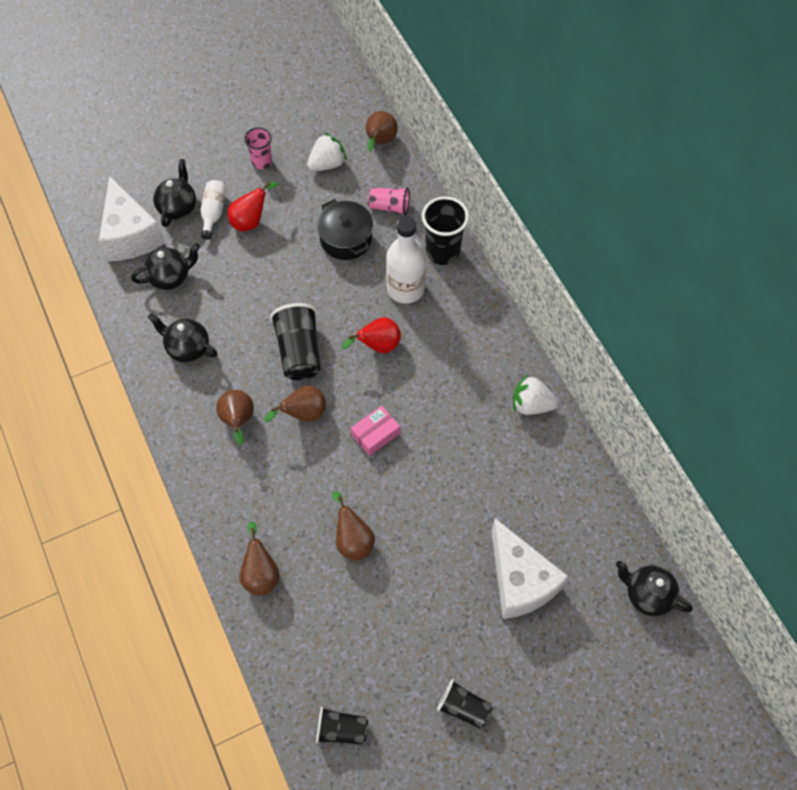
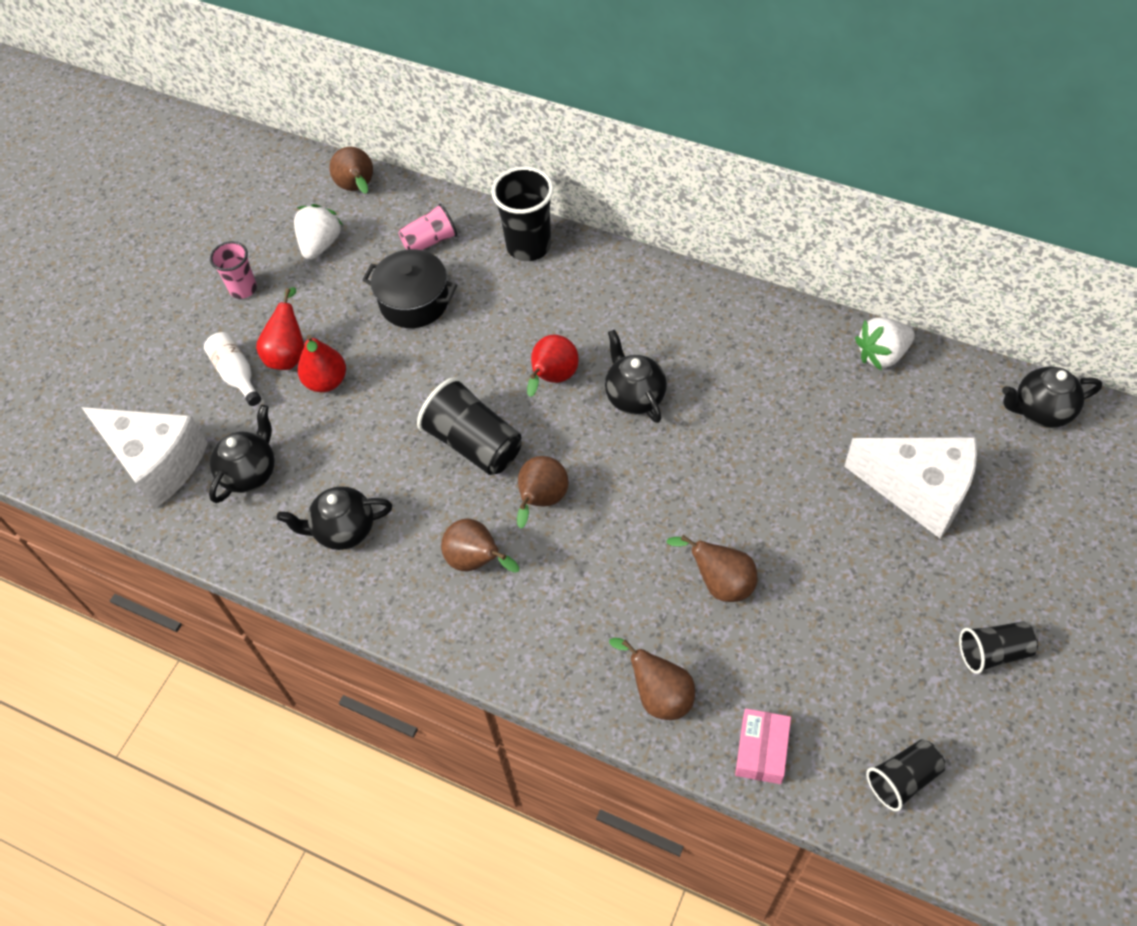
camera: 35 degrees left, 5 degrees down
(178, 208) = (188, 397): black teapot -> black teapot (634, 397)
(255, 253) = (326, 381): none -> red pear
(375, 434) = (637, 463): pink box -> pink box (761, 750)
(405, 288) = (526, 305): white bottle -> none
(531, 405) = (760, 323): white strawberry -> white strawberry (882, 354)

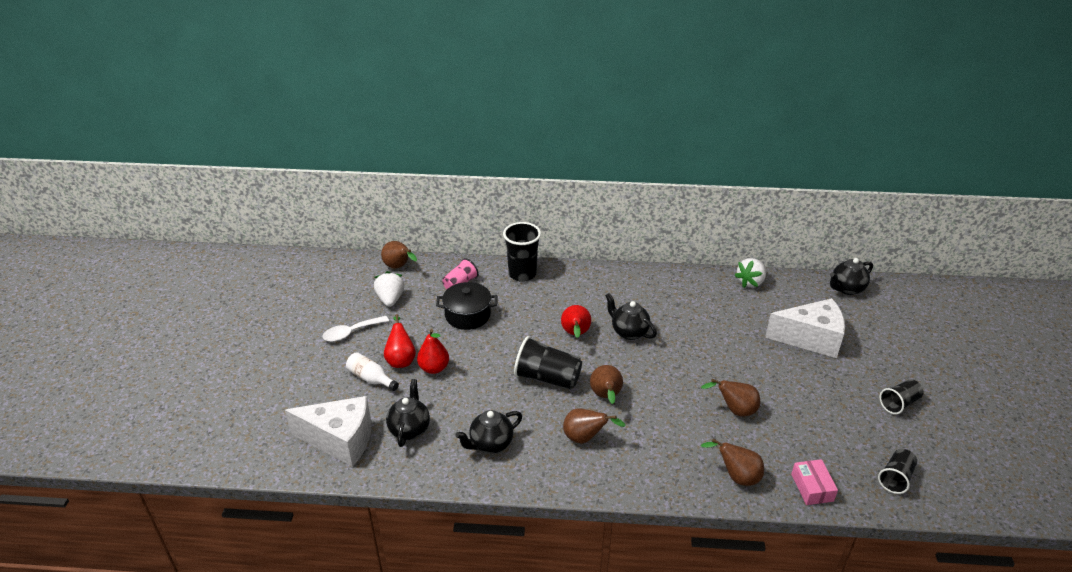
camera: 25 degrees left, 20 degrees down
(243, 289) = (351, 332): pink cup -> white spoon

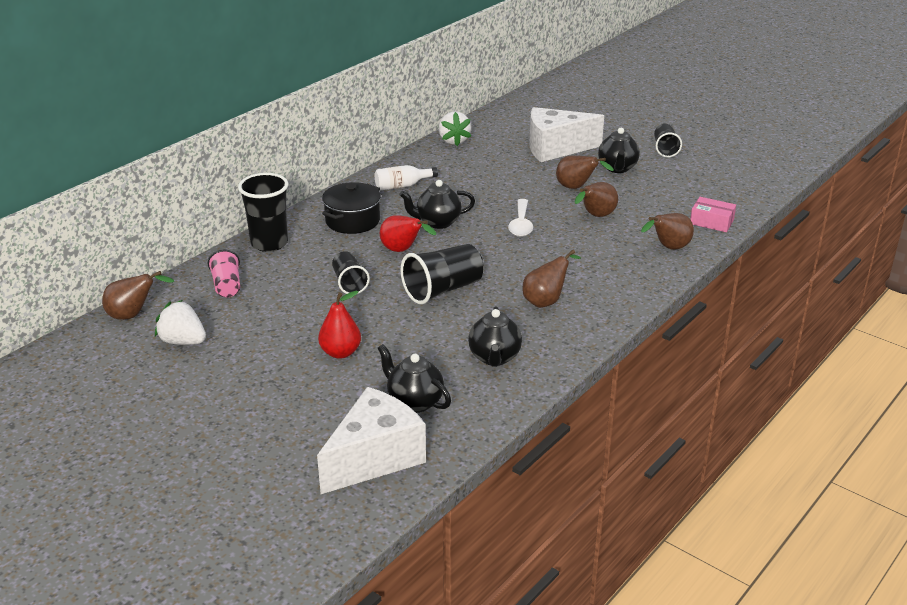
camera: 55 degrees left, 5 degrees down
(351, 332) = (201, 390): white spoon -> white spoon (521, 224)
(371, 378) = (301, 402): white bottle -> white bottle (402, 186)
(401, 359) = (297, 370): red pear -> none
(467, 315) = (286, 300): black pot -> black pot (352, 221)
(606, 396) = (506, 269): brown pear -> brown pear (576, 188)
(810, 339) = (555, 148): white cheese -> white cheese turned 135 degrees counterclockwise
(846, 289) = (518, 108): black teapot -> black teapot (617, 168)
(895, 478) = (735, 186): black cup -> black cup (349, 283)

